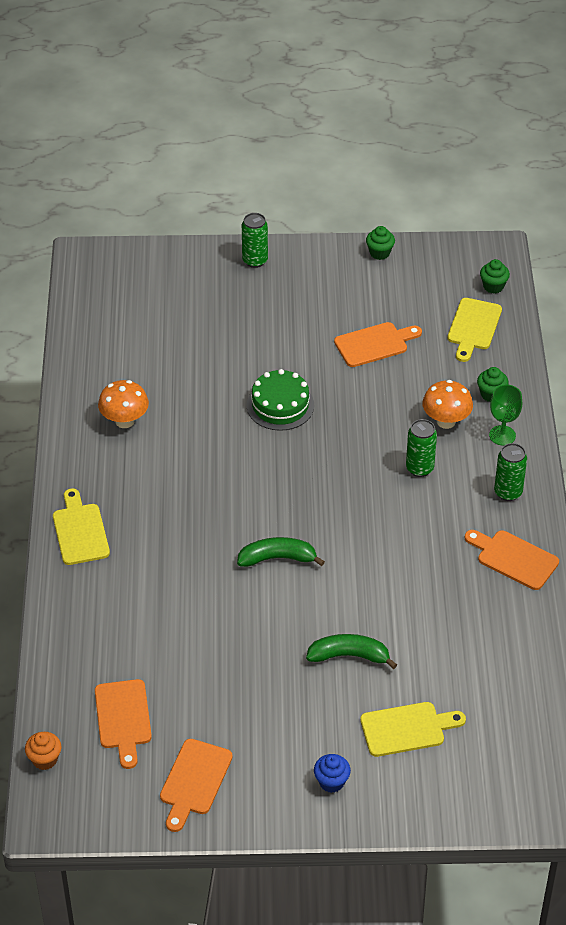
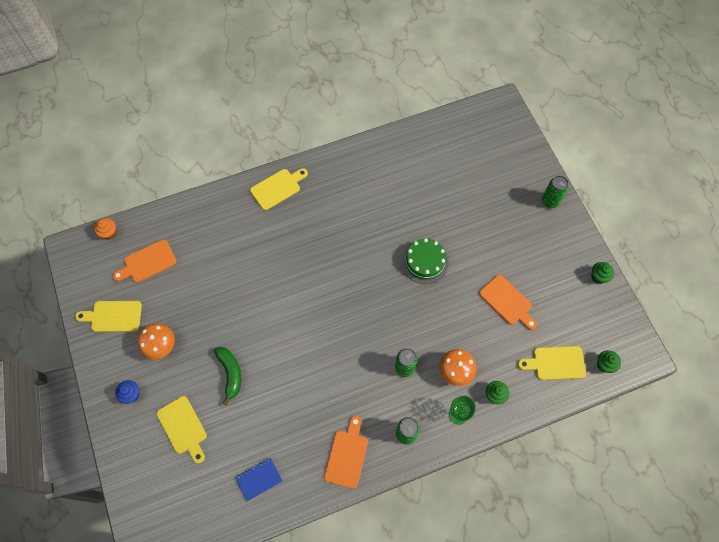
camera: 70 degrees right, 20 degrees up
(124, 421) = (373, 179): orange mushroom -> orange mushroom (161, 346)
(194, 781) = (113, 316): orange cutting board -> yellow cutting board
(277, 558) = (295, 304): green banana -> none
(512, 659) = (259, 479): none -> blue notebook

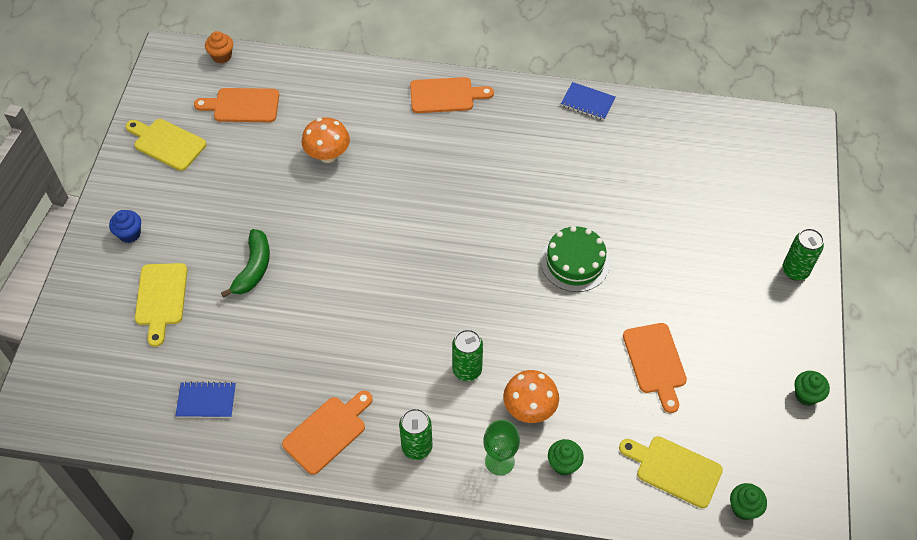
camera: 30 degrees right, 10 degrees down
(161, 346) = (196, 200): orange mushroom -> orange mushroom (328, 155)
(277, 188) = (445, 95): yellow cutting board -> orange cutting board
(368, 149) = (587, 102): none -> blue notebook

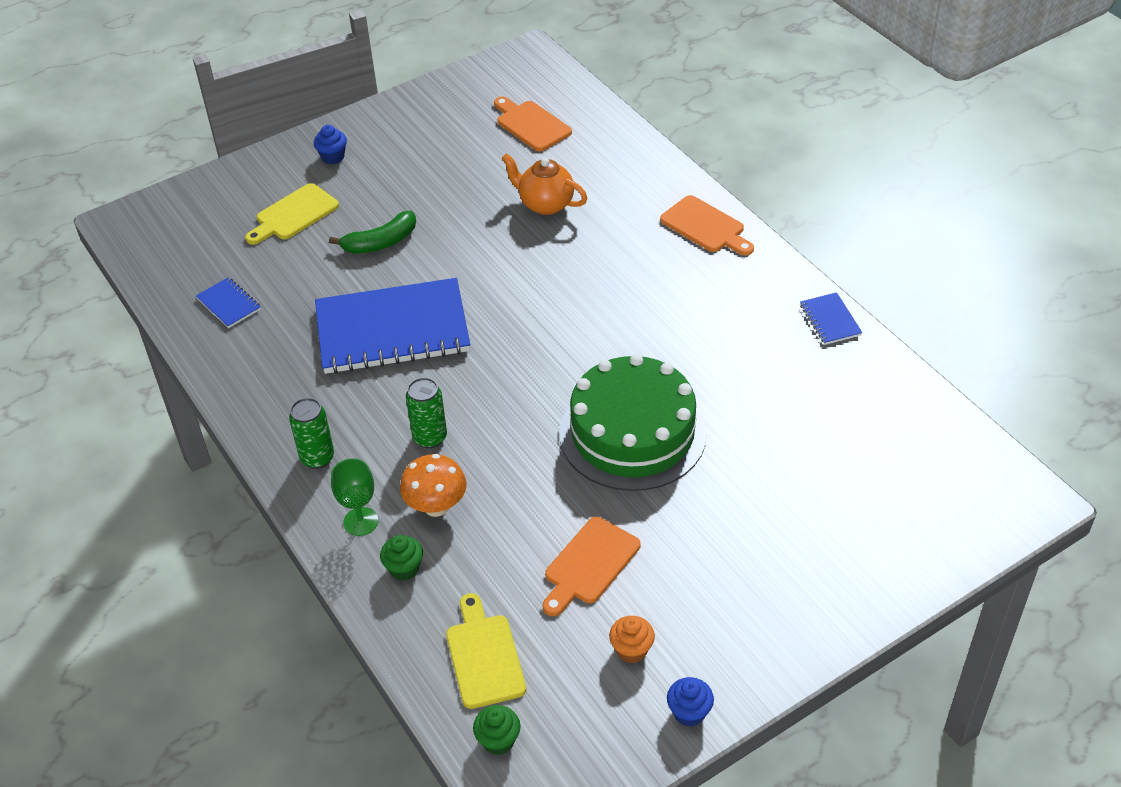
camera: 50 degrees right, 10 degrees down
(167, 143) = (441, 114): yellow cutting board -> none
(222, 56) = (565, 79): orange cupcake -> orange cupcake (631, 650)
(327, 432) = (274, 393): orange cutting board -> none
(328, 155) = (545, 204): orange mushroom -> orange teapot
(346, 321) = (392, 330): none -> blue notebook
(575, 262) = (632, 433): green cake -> green cake, size x1.70
(795, 271) = (833, 607): green can -> none
(806, 395) = (689, 712): green cupcake -> blue cupcake

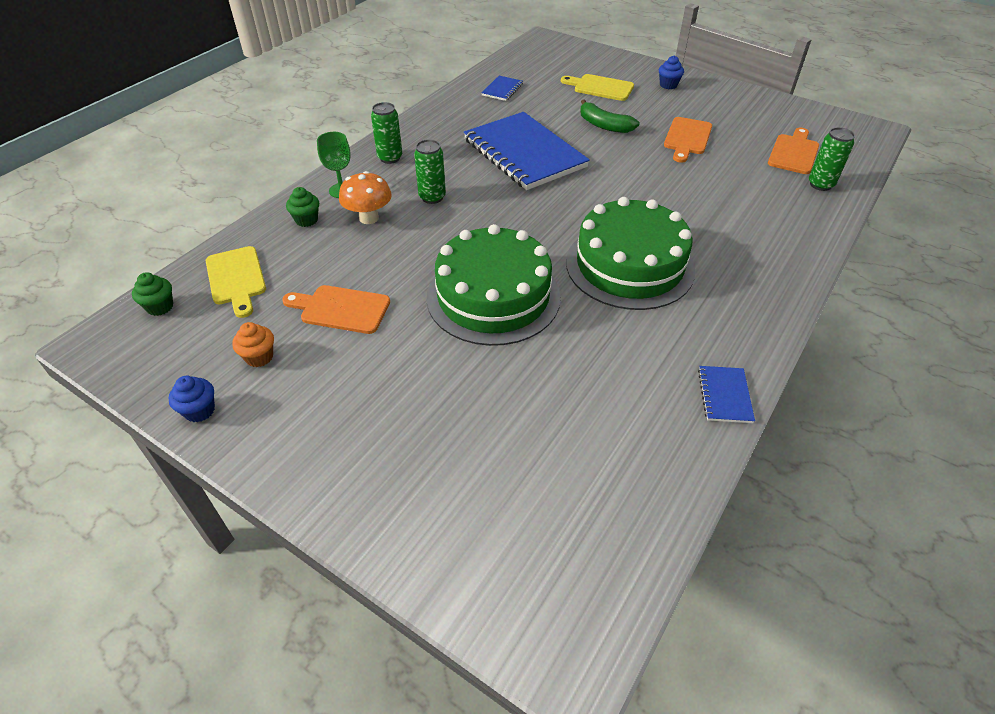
camera: 65 degrees right, 0 degrees up
(484, 656) = (236, 278): yellow cutting board -> yellow cutting board turned 105 degrees clockwise
(545, 204) = (712, 183): orange teapot -> none
(593, 133) = (820, 184): none -> green can
(639, 315) = (629, 265): none -> green cake
(705, 226) = (773, 276): orange cutting board -> orange cutting board (687, 138)
(830, 320) = (724, 395): blue notebook -> blue notebook turned 45 degrees counterclockwise

